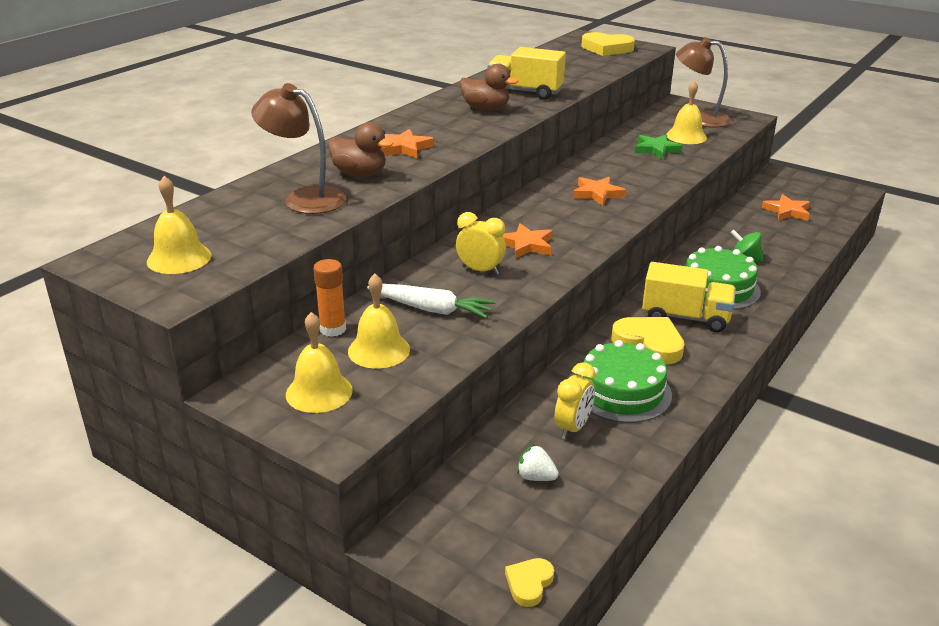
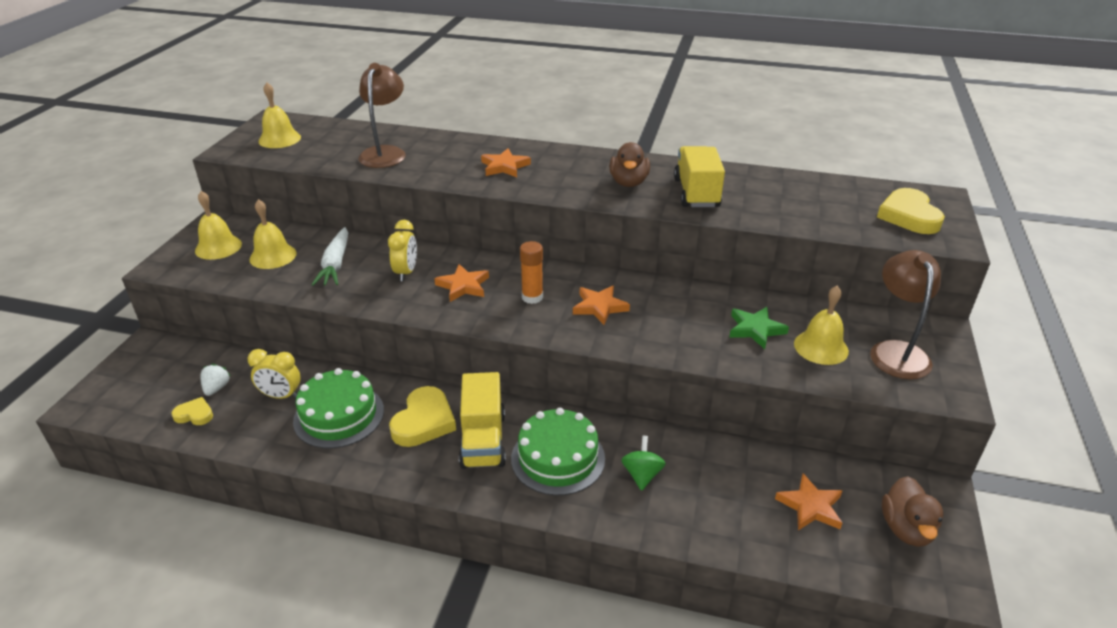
camera: 70 degrees right, 5 degrees up
(333, 329) = (298, 233): orange glue stick -> orange glue stick (532, 297)
(359, 174) = (440, 161): brown duck -> brown duck (906, 529)
(529, 583) = (103, 406): yellow heart -> yellow heart (194, 414)

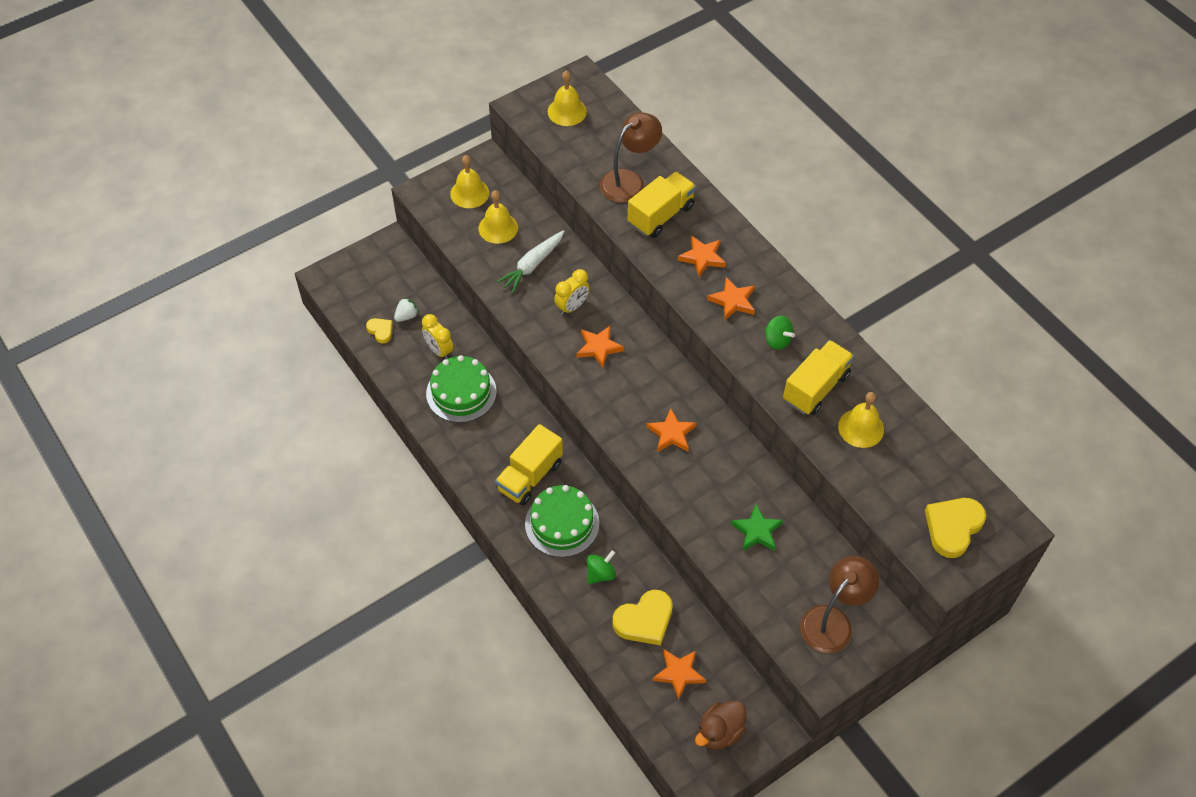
camera: 40 degrees right, 20 degrees up
(424, 421) = (507, 435): yellow heart -> yellow heart (644, 620)
(438, 159) = (661, 215): none -> yellow truck
(532, 297) = (635, 391): orange glue stick -> none
(563, 178) = (733, 301): none -> orange star
(628, 182) = (777, 340): brown duck -> green spinning top
(821, 347) = (783, 578): yellow bell -> yellow bell (861, 428)

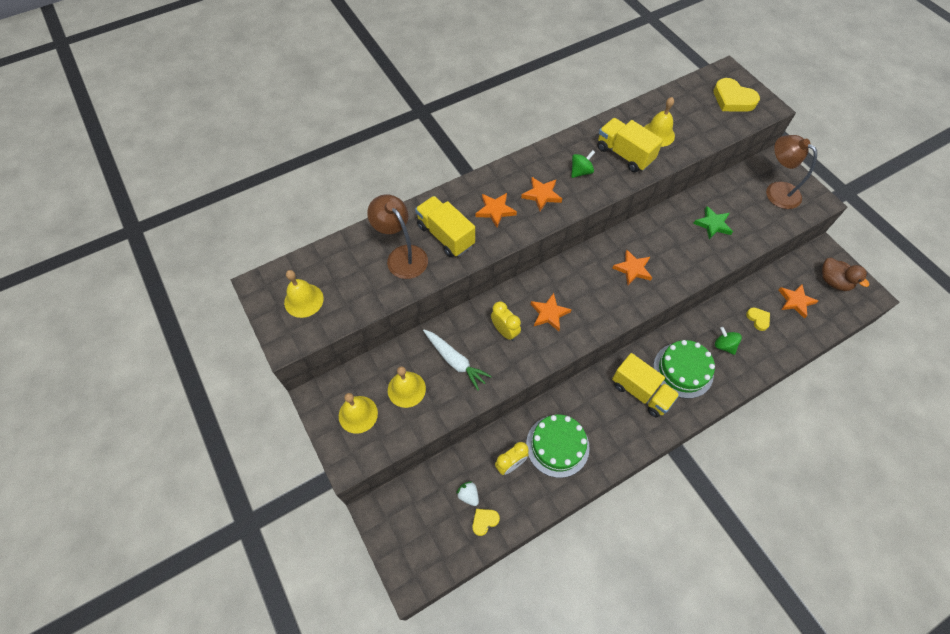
camera: 85 degrees left, 5 degrees up
(644, 620) = (758, 319): yellow heart -> yellow heart, size x0.54

